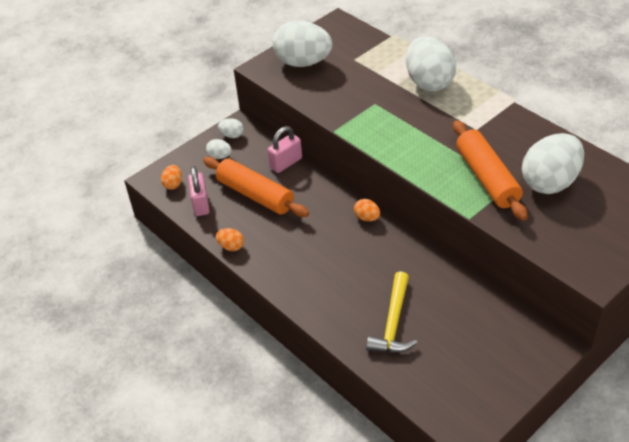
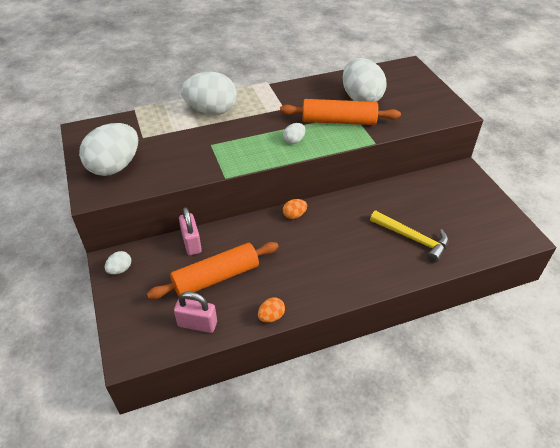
camera: 70 degrees left, 0 degrees up
(173, 184) = (150, 339): orange egg -> none
(220, 156) = (142, 288): white egg -> white egg (294, 141)

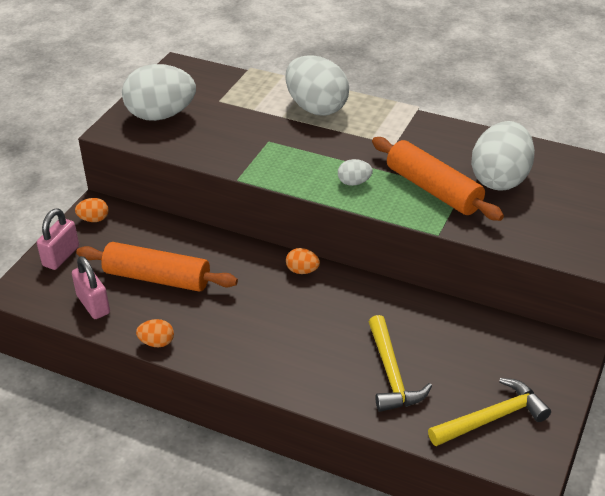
camera: 45 degrees right, 5 degrees down
(120, 269) = (94, 219): white egg -> orange egg
(191, 243) = (176, 235): pink padlock -> pink padlock (61, 256)
(481, 227) = (492, 418): none -> yellow hammer

